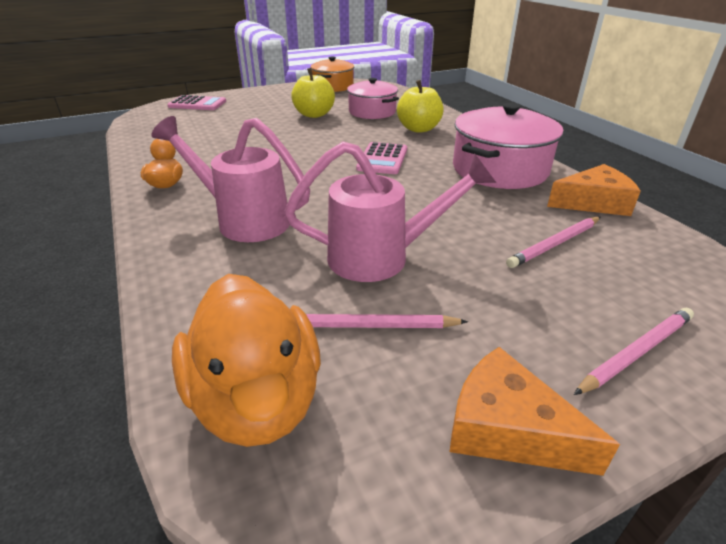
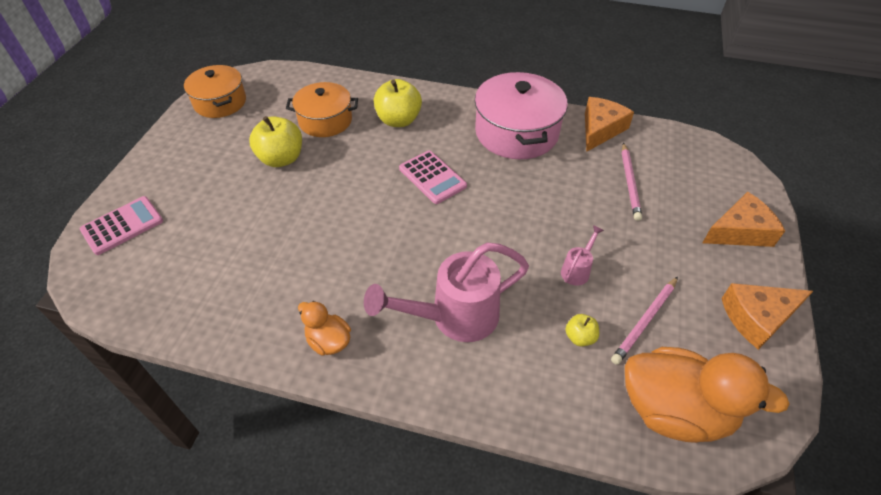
camera: 50 degrees left, 15 degrees up
(294, 290) = (580, 337): none -> yellow apple
(372, 112) = (325, 120): pink pot -> orange pot
(382, 257) = (577, 270): pink watering can -> pink watering can, size x0.45
(636, 353) = (739, 231): pink pencil -> orange cheese

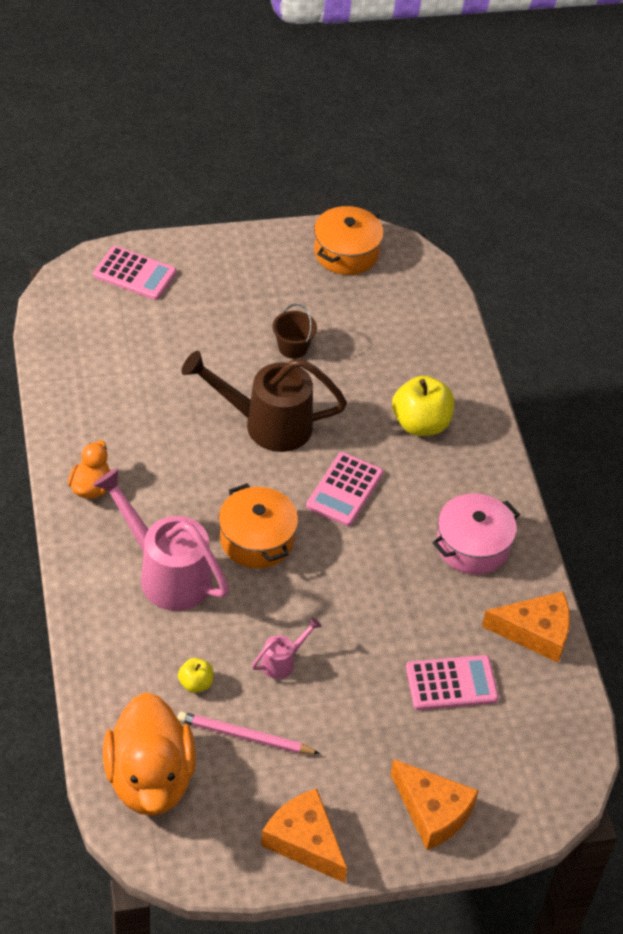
camera: 60 degrees right, 0 degrees up
(281, 158) = (293, 347): yellow apple -> brown bucket
(325, 120) = (376, 357): orange pot -> orange pot (257, 539)
(342, 199) = (266, 424): none -> brown watering can
(516, 132) = (472, 546): pink pot -> pink pot, size x0.65
(577, 270) = (283, 661): pink watering can -> pink watering can turned 45 degrees counterclockwise
(629, 183) = (451, 683): pink pencil -> pink calculator

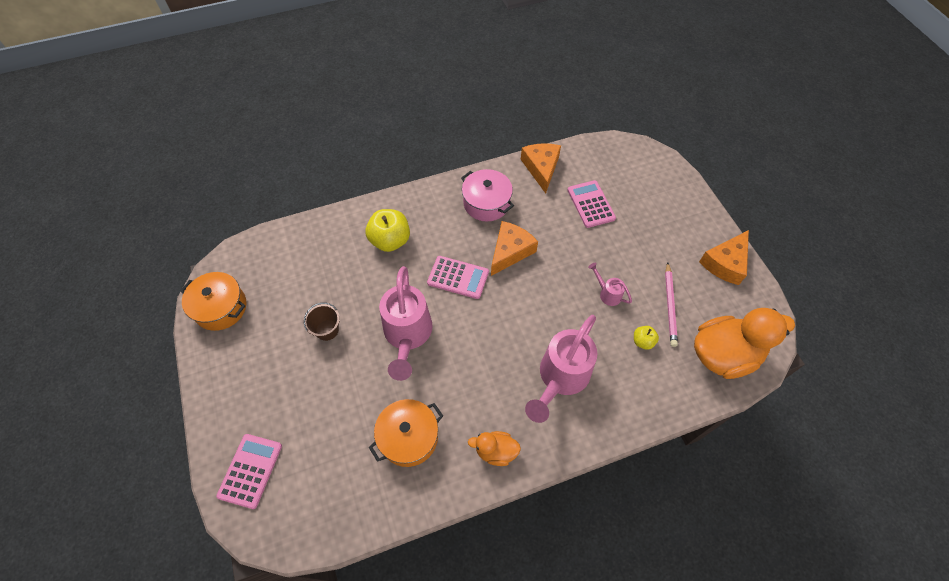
camera: 95 degrees left, 10 degrees up
(257, 539) = (514, 324): orange pot -> orange pot (409, 437)
(266, 424) = (407, 336): brown watering can -> pink watering can
(432, 811) = (678, 205): orange cheese -> orange cheese (510, 251)

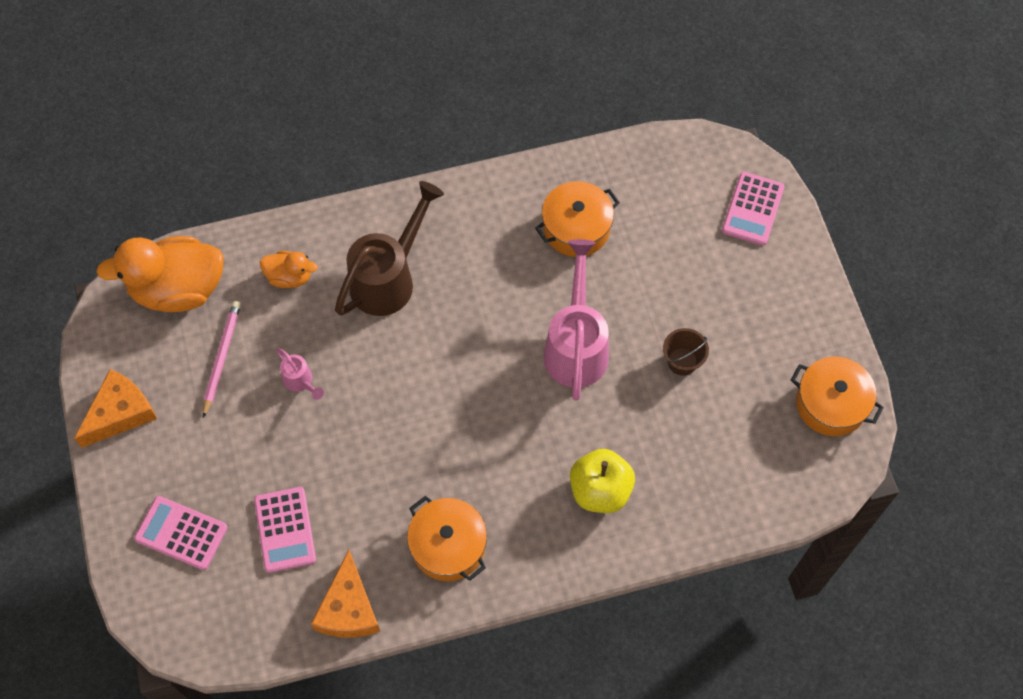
camera: 175 degrees left, 5 degrees up
(458, 277) = (504, 422): pink calculator -> pink calculator (181, 533)
(486, 203) = (448, 546): pink pot -> orange pot
(495, 451) = (478, 207): orange duck -> orange duck (290, 277)
(510, 251) = (424, 457): orange cheese -> none
(560, 378) = (389, 277): pink watering can -> brown watering can
(643, 341) = (273, 314): yellow apple -> none

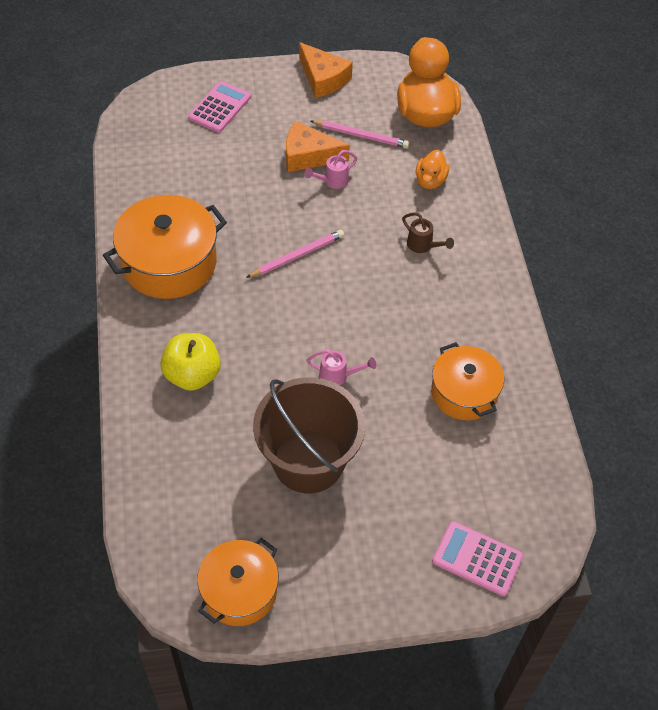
camera: 95 degrees right, 10 degrees down
(285, 530) = (208, 164): pink calculator -> none
(348, 608) = (135, 197): orange cheese -> orange cheese (308, 156)
(389, 277) = (423, 246): brown watering can -> brown watering can, size x0.45
(420, 406) = (297, 256): none -> pink pencil
(448, 546) = (169, 262): orange pot -> orange pot, size x1.53
(576, 345) = (338, 376): pink watering can -> pink watering can, size x0.45
(682, 361) = (308, 461): brown bucket -> brown bucket, size x2.37

